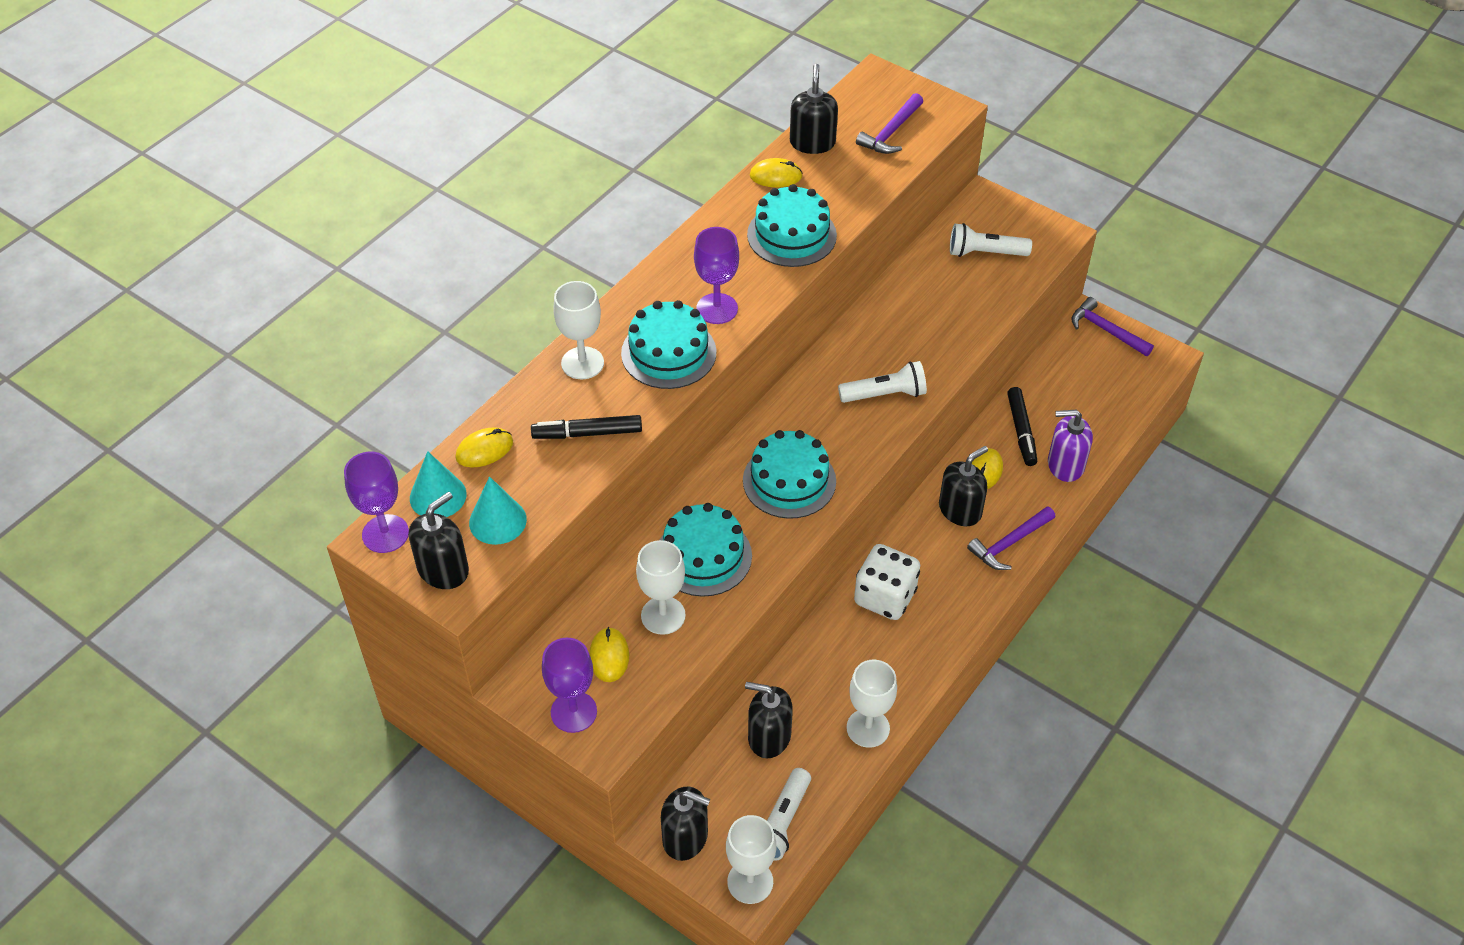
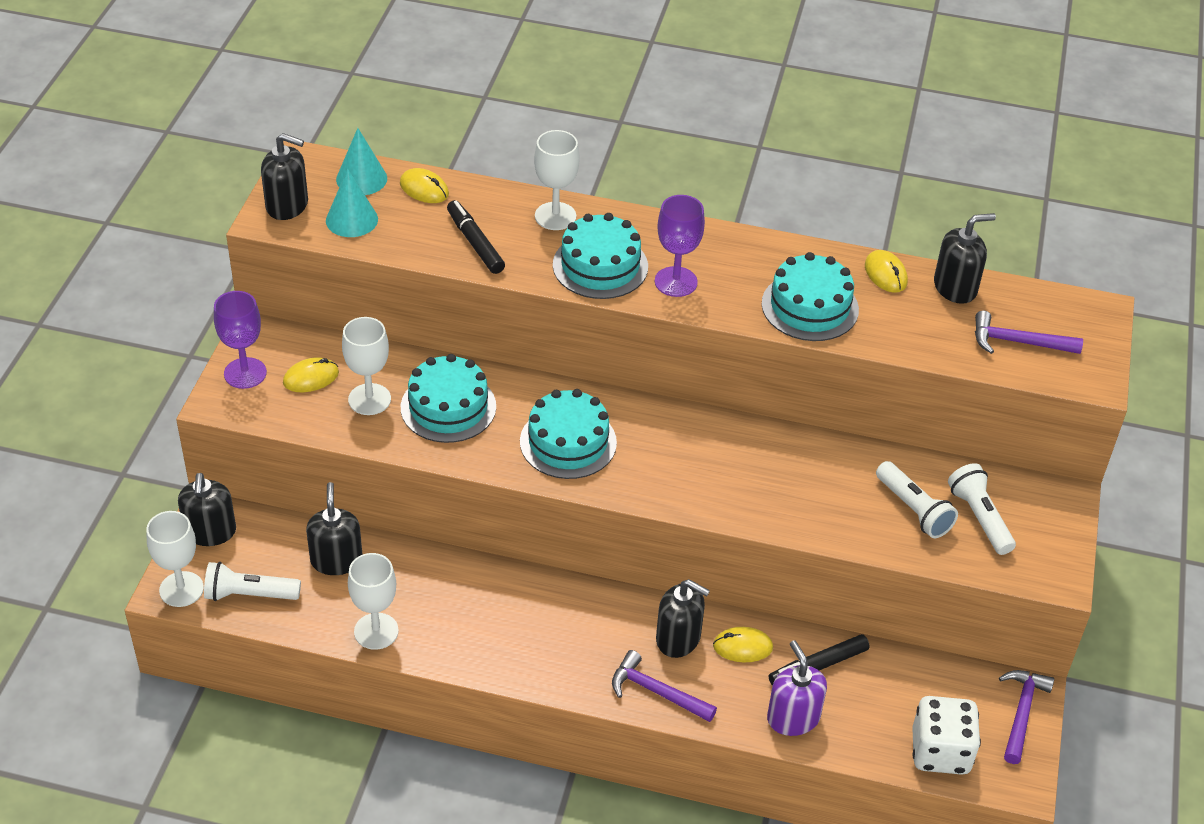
camera: 65 degrees right, 5 degrees down
(385, 534) = (309, 163): purple goblet -> none
(885, 394) = (721, 485): white flashlight -> white flashlight (914, 510)
(885, 597) = (536, 604): white dice -> white dice (940, 752)

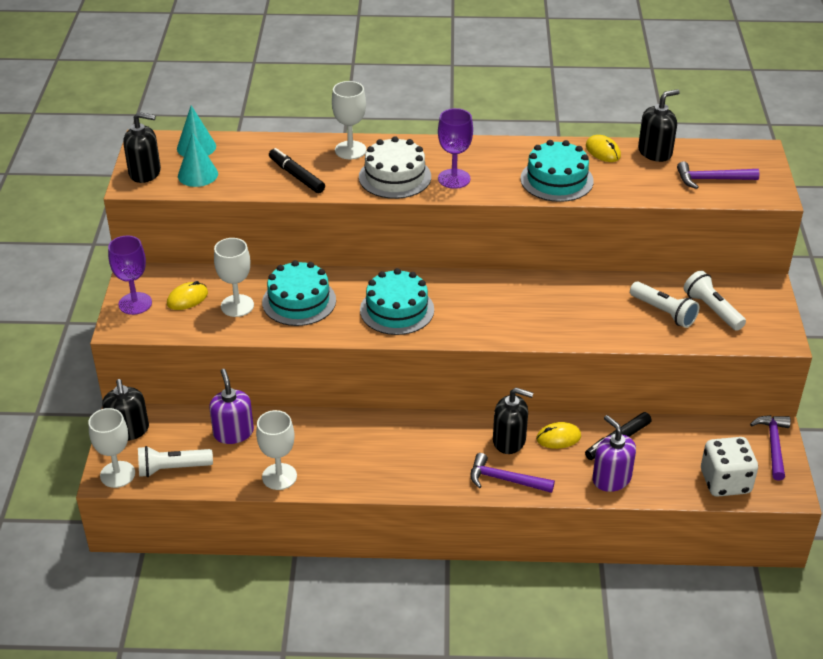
camera: 10 degrees left, 5 degrees down
(336, 560) = (233, 432): black soap dispenser -> purple soap dispenser
(424, 189) = (246, 147): yellow mouse -> none
(600, 266) = (395, 177): turquoise cake -> white cake

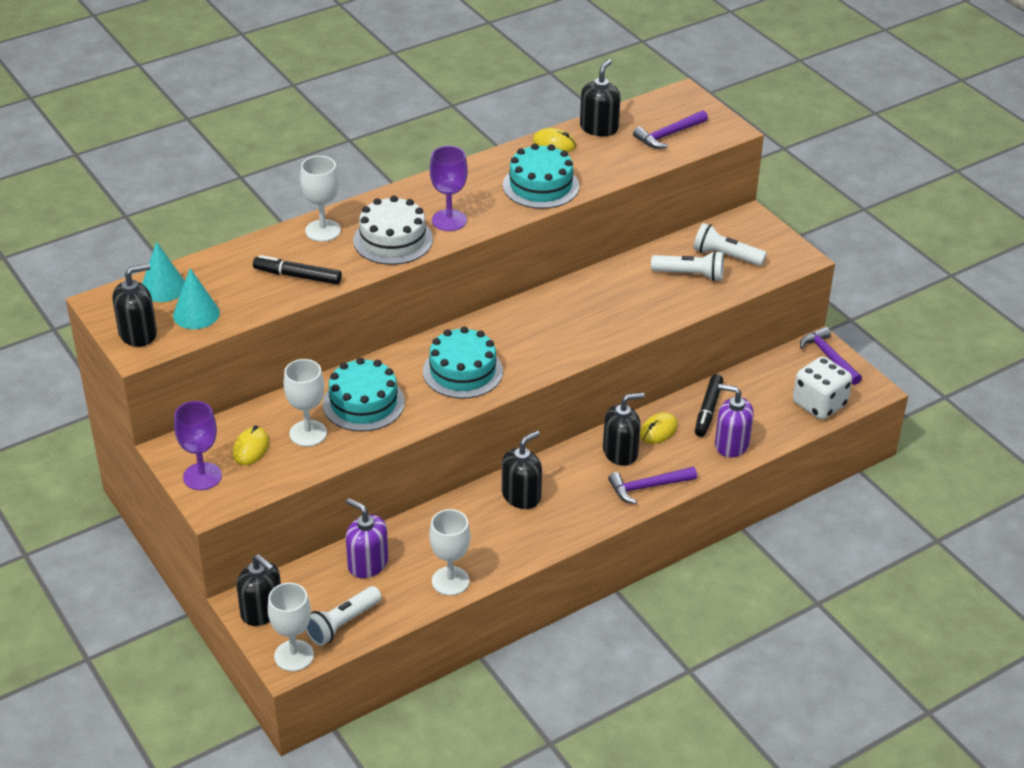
camera: 35 degrees left, 0 degrees up
(396, 437) = (521, 496): none -> black soap dispenser

